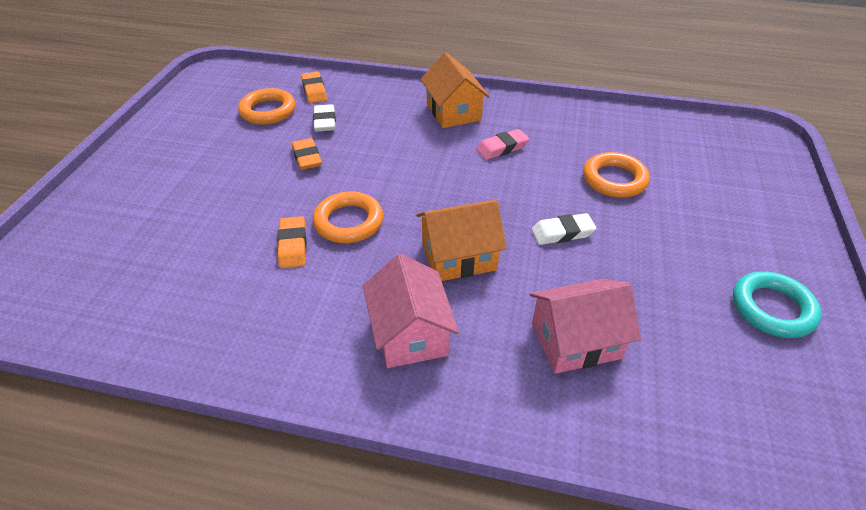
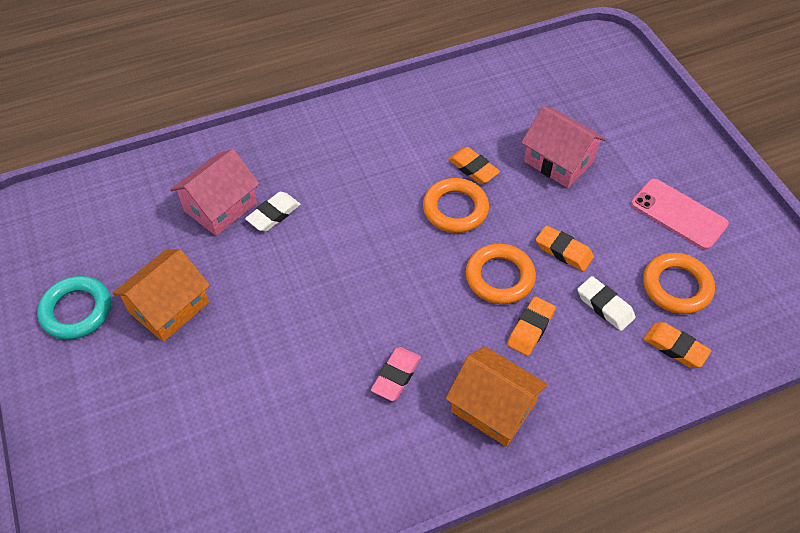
camera: 145 degrees right, 10 degrees up
(199, 140) = (678, 214): none -> pink phone
(386, 132) = (530, 328): none -> orange eraser
(410, 333) = (333, 155): pink house -> pink house (558, 161)
(459, 257) = (344, 226): orange house -> orange house (169, 307)
(562, 233) = (274, 295): white eraser -> white eraser (273, 214)
(614, 179) = (255, 395): orange ring -> orange ring (499, 277)

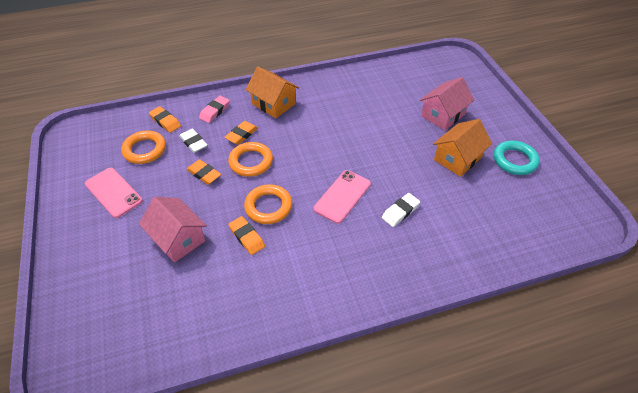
camera: 175 degrees left, 5 degrees down
(220, 207) = (440, 220): pink house -> pink house (443, 115)
(354, 231) = (342, 196): none -> pink phone
(396, 376) = (322, 119): pink eraser -> pink eraser (215, 111)

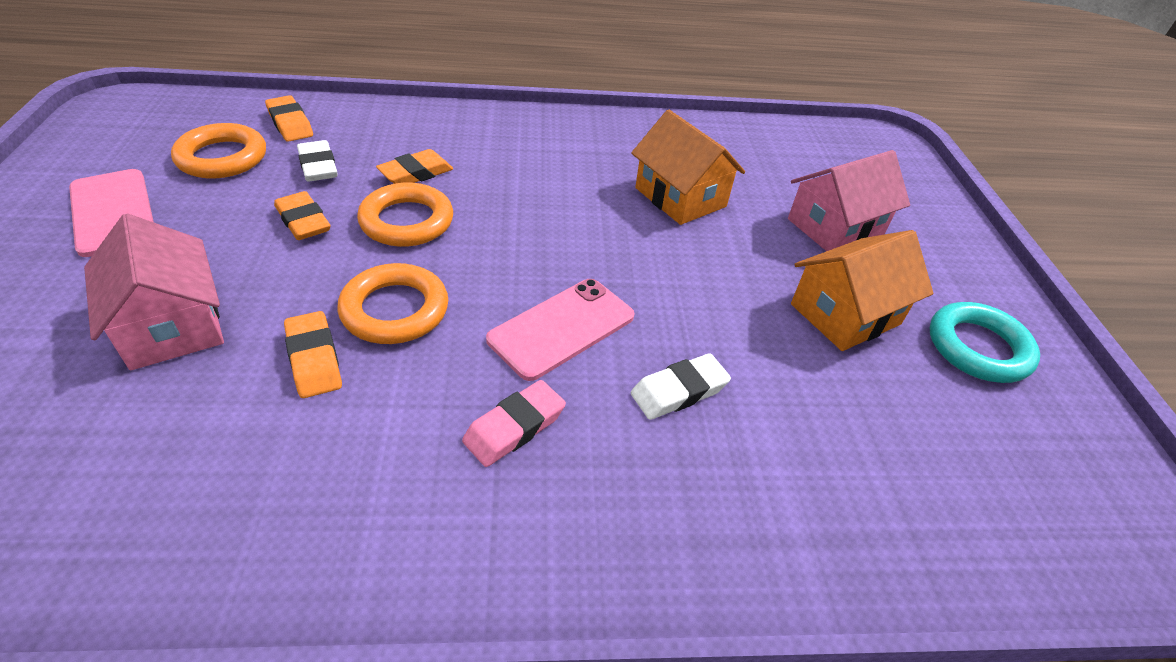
camera: 10 degrees right, 5 degrees down
(215, 111) = (389, 127): pink eraser -> pink eraser (514, 427)
(273, 104) = (504, 138): orange house -> orange house (680, 197)

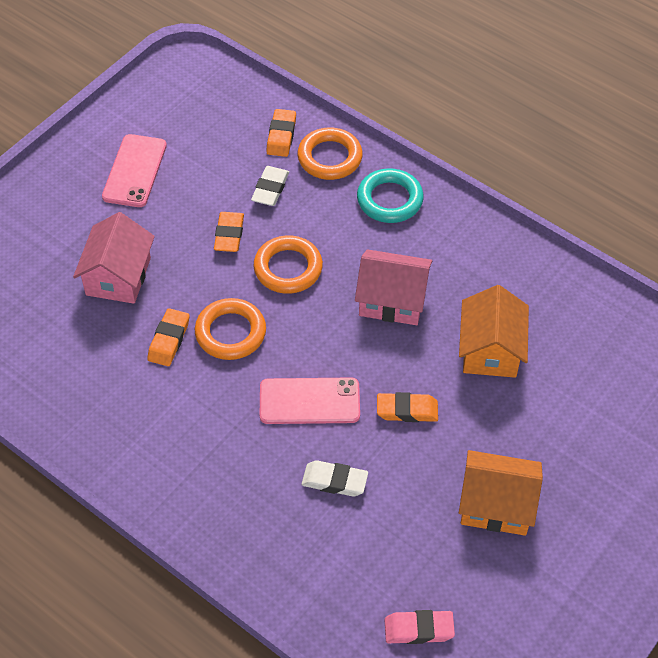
camera: 45 degrees right, 10 degrees up
(222, 158) = (219, 151): orange ring -> orange ring (329, 158)
(416, 173) = (326, 228): orange eraser -> orange eraser (407, 410)
(514, 427) = (231, 443): pink eraser -> pink eraser (418, 629)
(835, 227) = (579, 442): pink house -> pink house (392, 300)
(978, 348) = (557, 583): turquoise ring -> turquoise ring (389, 200)

